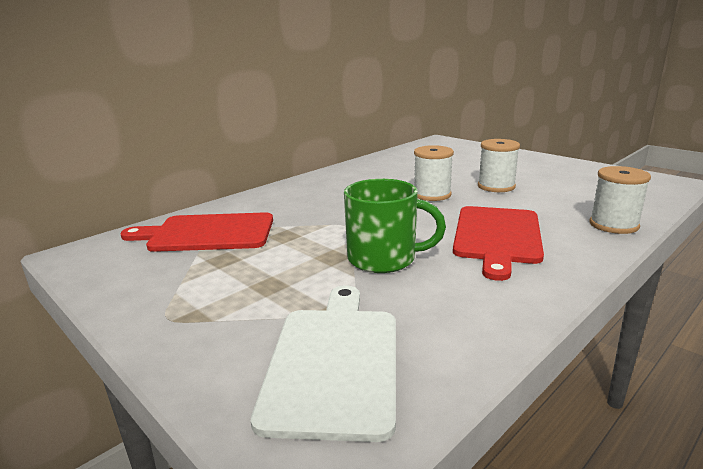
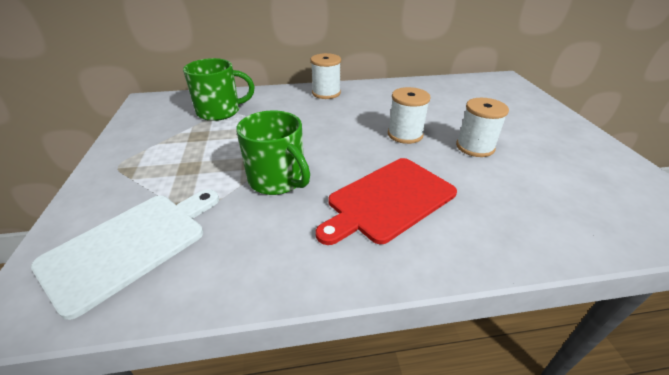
camera: 35 degrees right, 15 degrees up
(207, 233) = (220, 111): red cutting board -> green mug
(613, 225) = (522, 241): white spool -> white spool (326, 93)

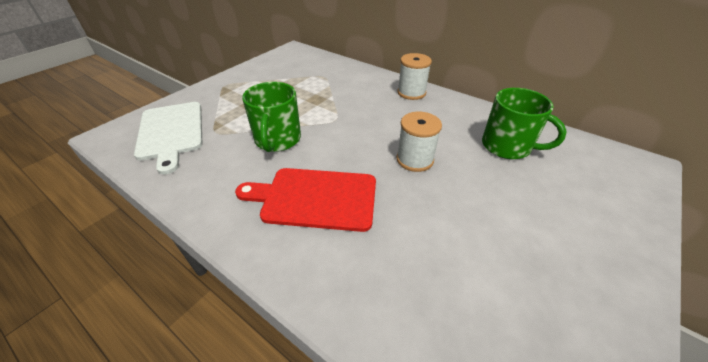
camera: 45 degrees right, 5 degrees up
(131, 245) = (171, 132): white cutting board -> white cutting board turned 75 degrees clockwise
(220, 111) = (319, 74): green mug -> green mug (507, 146)
(475, 147) = (459, 208): white spool -> none

